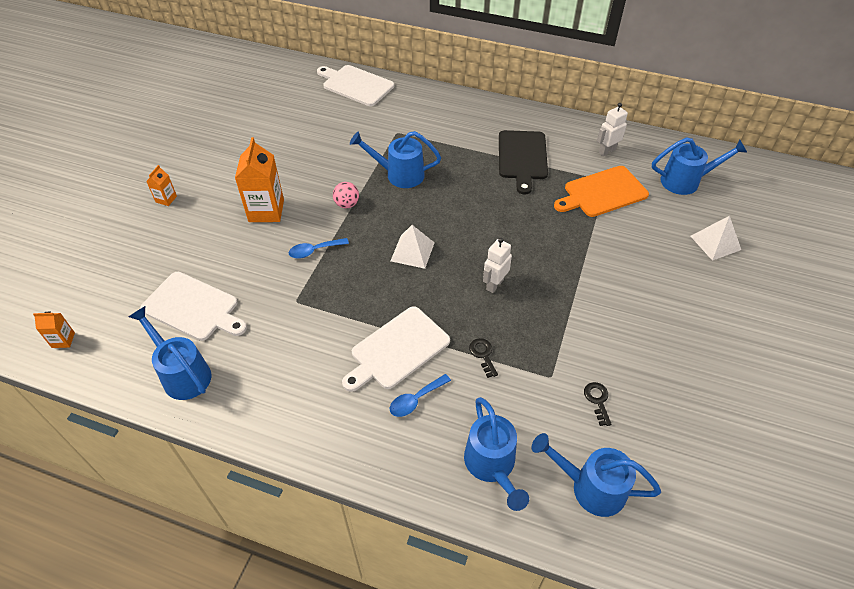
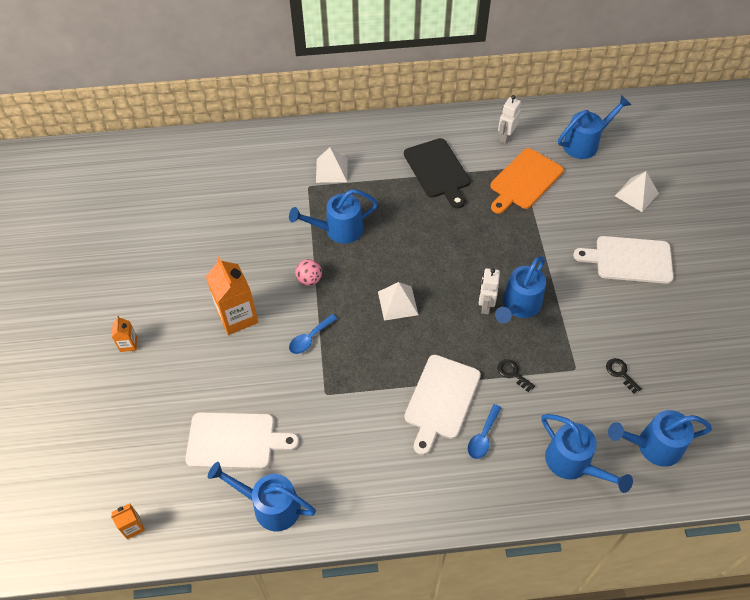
camera: 25 degrees left, 5 degrees up
(356, 85) = (235, 147): white cutting board -> white cutting board (629, 260)
(425, 127) = (331, 170): none -> white pyramid
(528, 297) = (518, 306): none -> blue watering can

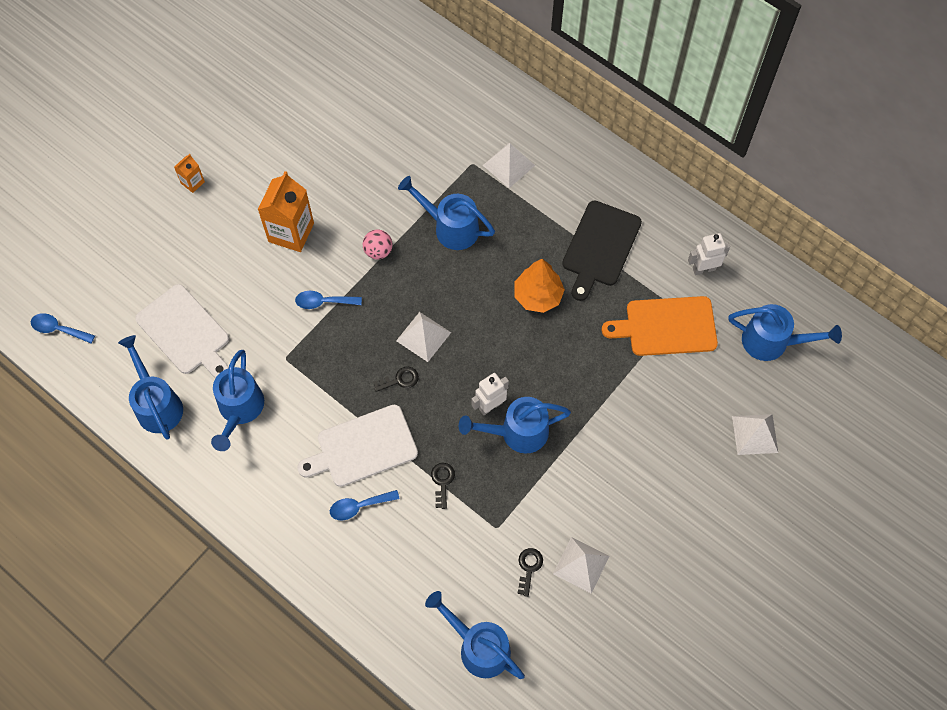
camera: 45 degrees right, 10 degrees up
(133, 526) = (58, 329): orange carton -> blue spoon
(414, 340) = (400, 380): none -> black key
(436, 224) = (538, 296): none -> orange tree
(573, 464) = (400, 595): blue watering can -> blue watering can (239, 410)
(629, 260) = (665, 485): white cutting board -> none
(644, 343) = (581, 565): none -> white pyramid

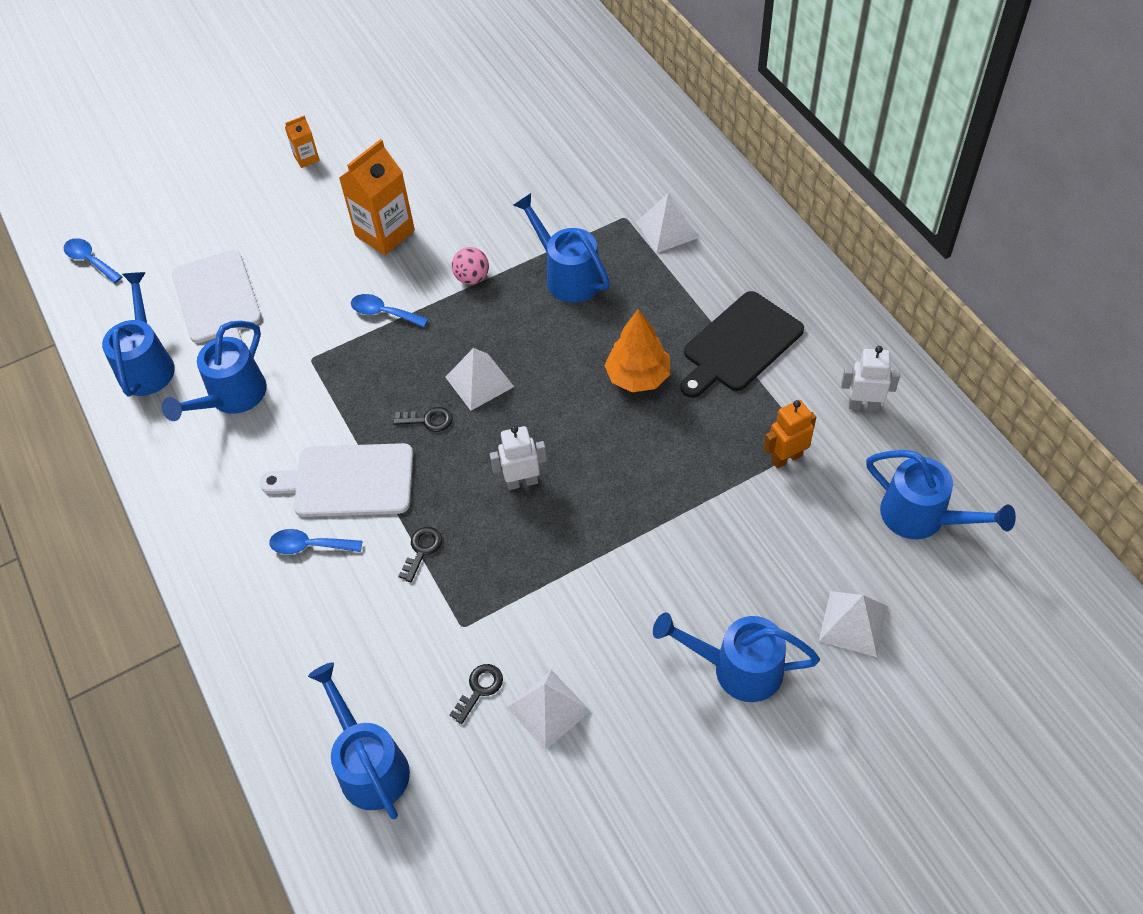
camera: 25 degrees right, 10 degrees down
(517, 432) = (540, 522): blue watering can -> blue watering can (737, 668)
(666, 327) = (786, 458): orange cutting board -> orange robot

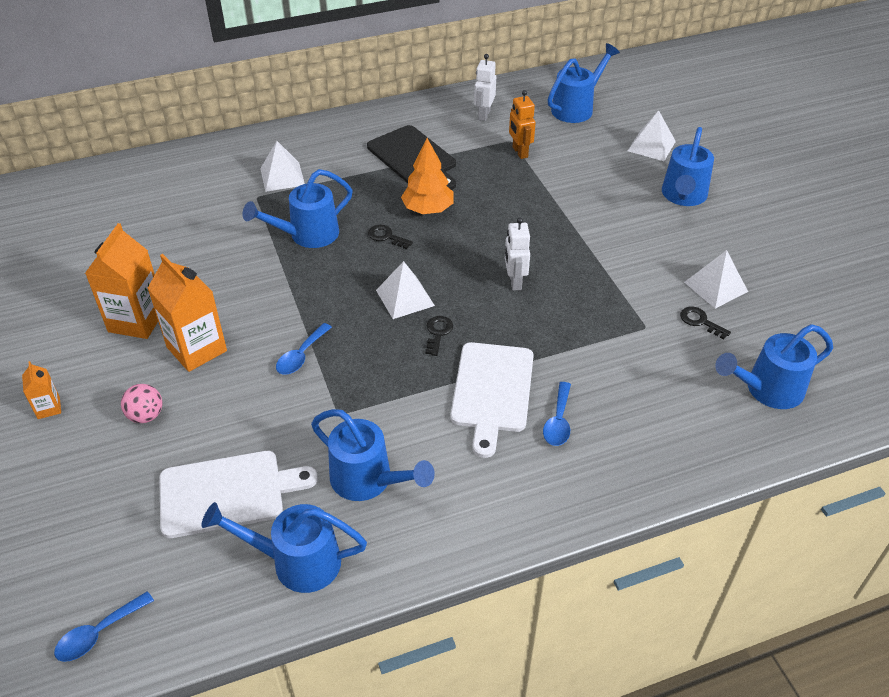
camera: 85 degrees left, 10 degrees down
(417, 180) = (137, 321): none -> orange carton
(422, 550) = (572, 346): black key -> black key (386, 236)
(472, 278) = (284, 292): pink ball -> pink ball (146, 415)

